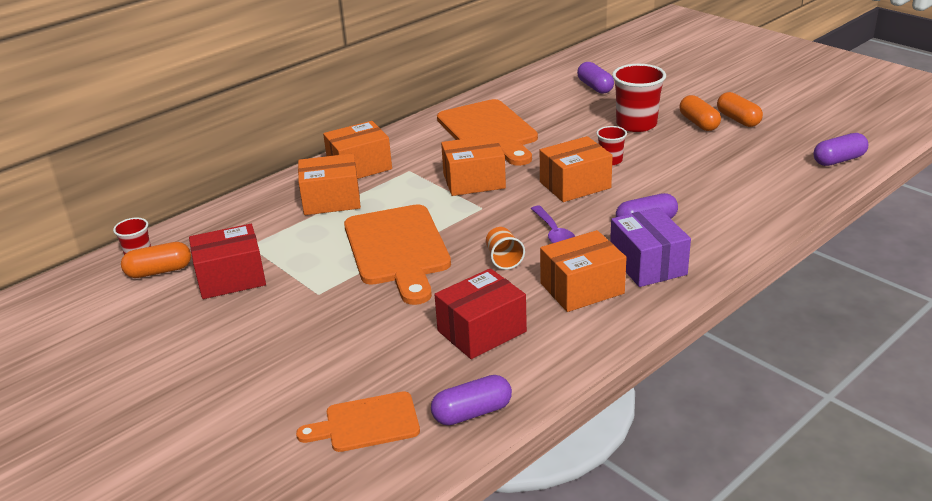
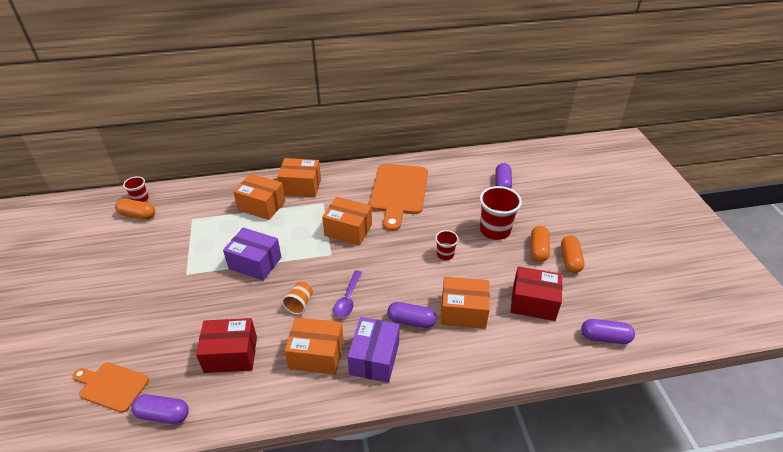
camera: 30 degrees right, 10 degrees up
(231, 278) = (161, 238): red box -> red box (533, 302)
(398, 249) = (255, 263): orange cutting board -> purple box
(575, 185) = (402, 264): orange box -> orange box (463, 311)

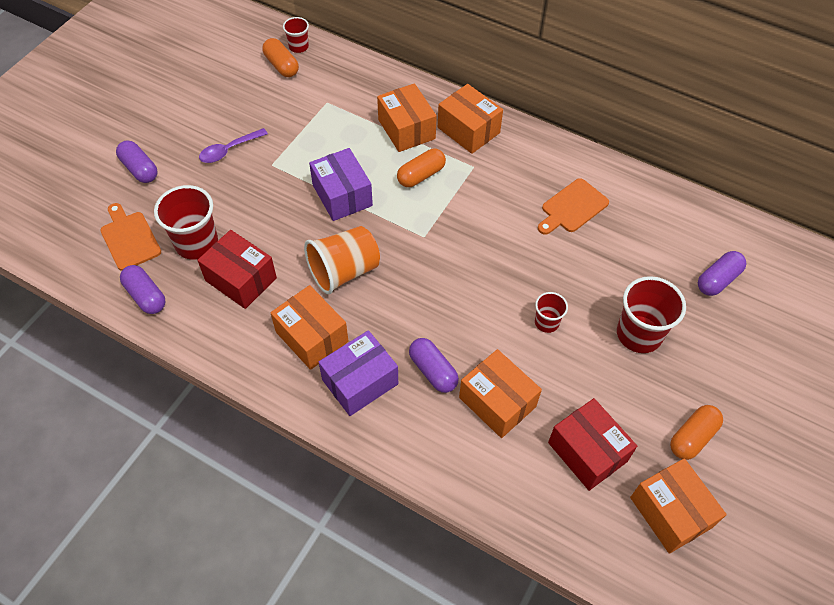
camera: 40 degrees right, 15 degrees up
(173, 354) = (196, 243): none -> red cup
(299, 303) = (344, 271): orange cup -> orange cup, size x1.84
(348, 230) = (469, 219): orange box -> orange box (670, 512)
(348, 299) = (393, 300): purple spoon -> purple spoon (229, 150)
(398, 192) = (572, 207): orange cutting board -> orange cutting board, size x0.57
(538, 250) = (666, 396): orange capsule -> orange capsule (421, 175)
(605, 337) = (626, 553): purple capsule -> purple capsule (140, 169)

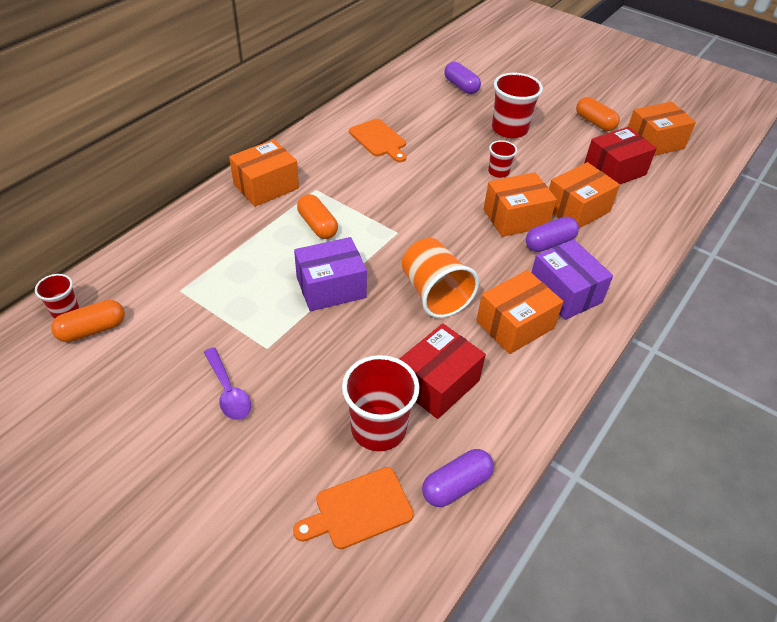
camera: 85 degrees left, 10 degrees down
(140, 169) = (231, 501): purple capsule -> none
(406, 129) = (249, 229): orange box -> orange box (515, 218)

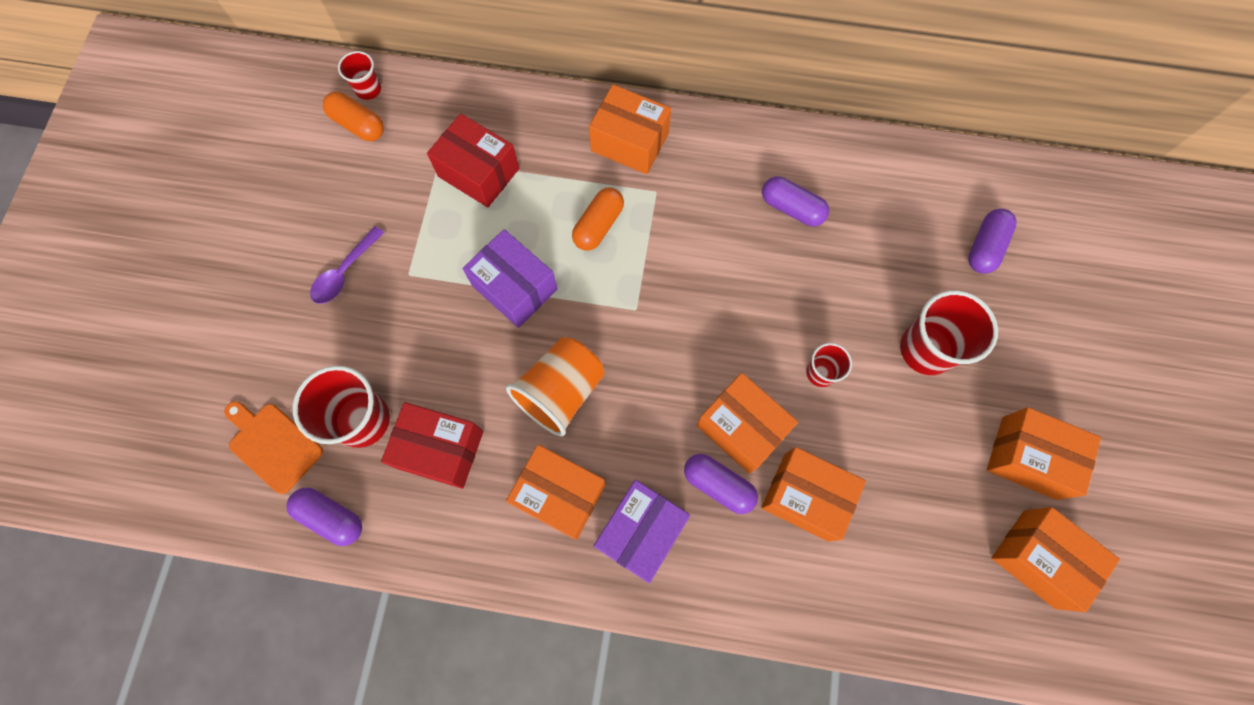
camera: 65 degrees right, 25 degrees up
(379, 140) = (791, 208): orange cutting board -> purple capsule
(594, 122) = (1028, 457): orange capsule -> orange box
(614, 170) = (926, 520): red box -> red box (478, 172)

